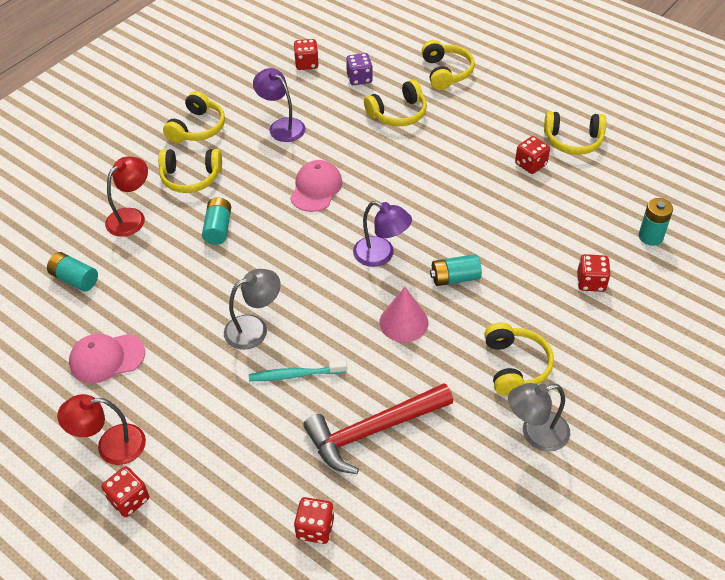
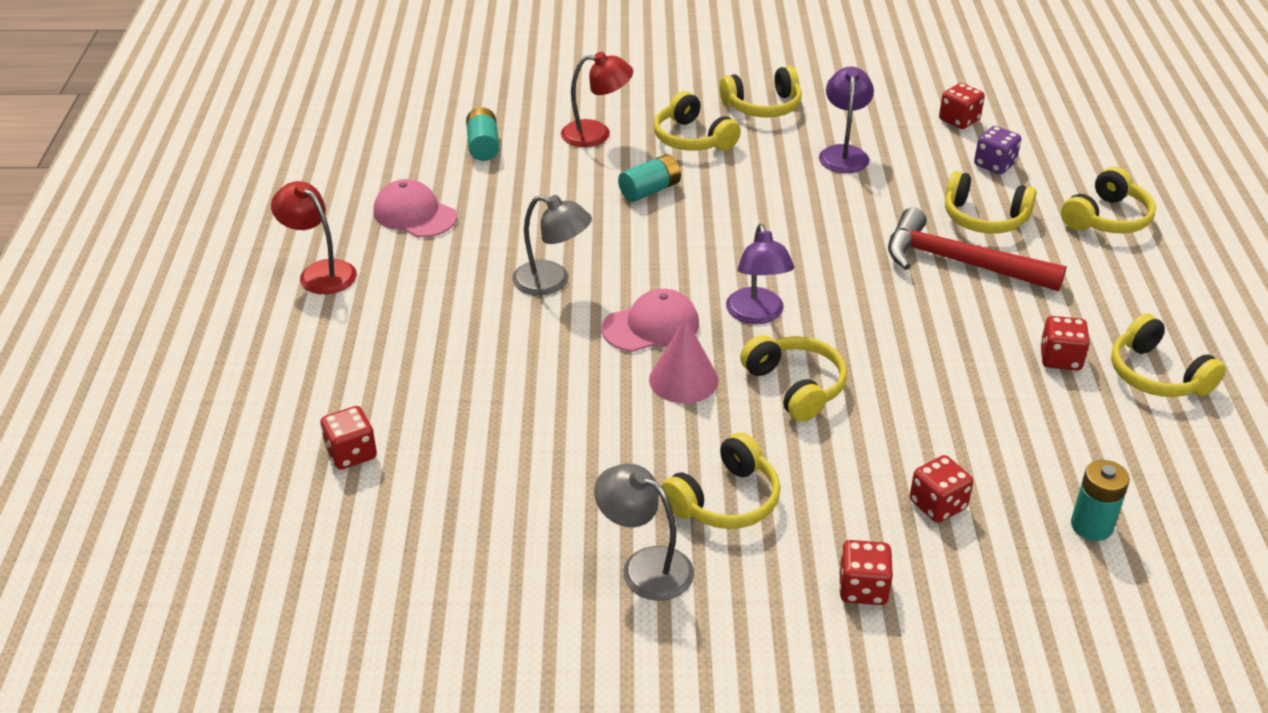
camera: 50 degrees right, 10 degrees down
(129, 499) = (273, 315): red dice -> red dice (863, 588)
(295, 375) = (524, 340): turquoise toothbrush -> none
(316, 188) = (789, 221): pink cap -> pink cap (651, 326)
(373, 431) = (512, 432): red hammer -> red hammer (960, 262)
(455, 278) = (796, 386): turquoise battery -> yellow headphones

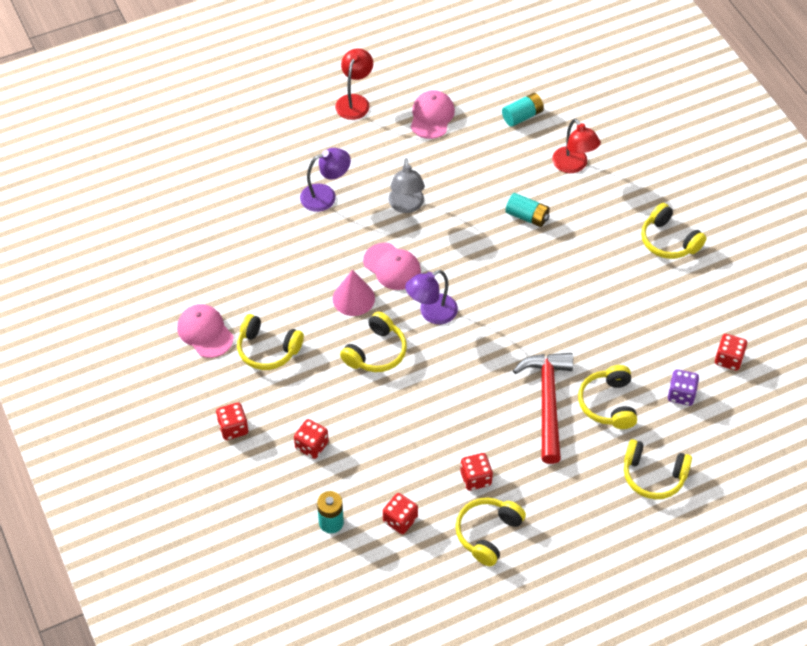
camera: 65 degrees right, 15 degrees up
(351, 453) = (223, 183): red dice -> red dice (400, 520)
(645, 566) = (205, 332): grey lamp -> pink cap
(692, 139) = (601, 217): yellow headphones -> none
(843, 153) = (638, 304): purple lamp -> purple lamp (325, 196)

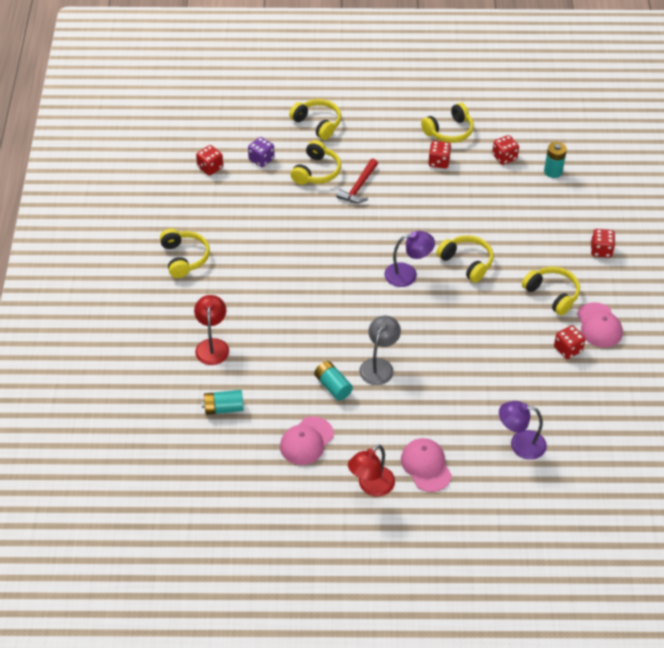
camera: 155 degrees left, 5 degrees down
(311, 445) = (546, 219): red dice -> red dice (568, 349)
(325, 196) = (446, 402): purple lamp -> purple lamp (520, 444)
(353, 298) = (464, 307): pink cone -> none
(376, 352) = (467, 262): yellow headphones -> yellow headphones turned 75 degrees clockwise
(392, 267) = (420, 320): pink cap -> pink cap (426, 466)
(527, 216) = (282, 318): turquoise battery -> turquoise battery (333, 386)
(547, 402) = (359, 187): red hammer -> red hammer, size x0.63

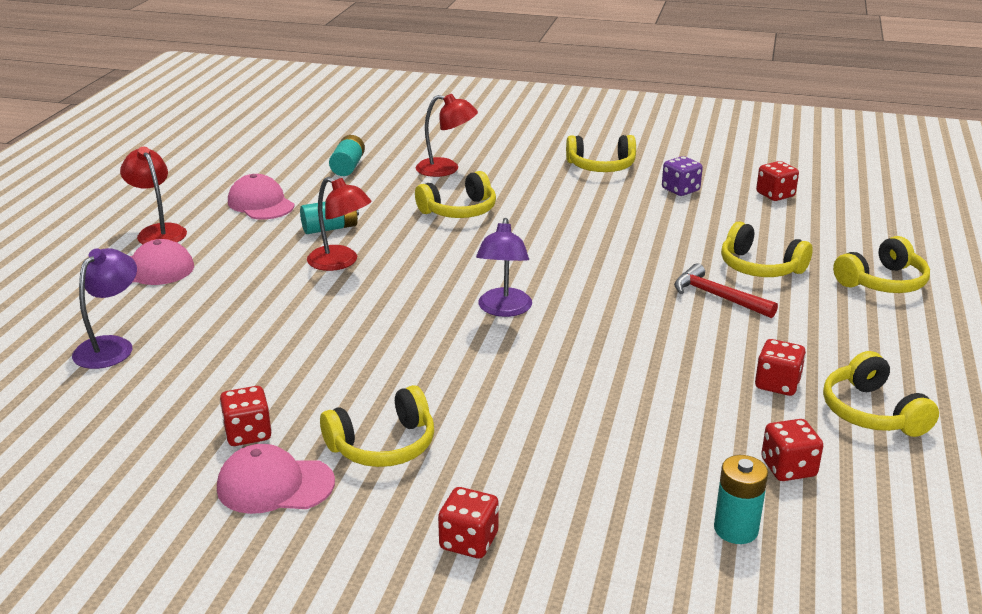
camera: 105 degrees right, 20 degrees down
(261, 159) = (791, 230): purple dice -> purple dice (680, 190)
(379, 366) = (340, 262): grey lamp -> red lamp
(467, 262) = (505, 368): yellow headphones -> yellow headphones (459, 211)

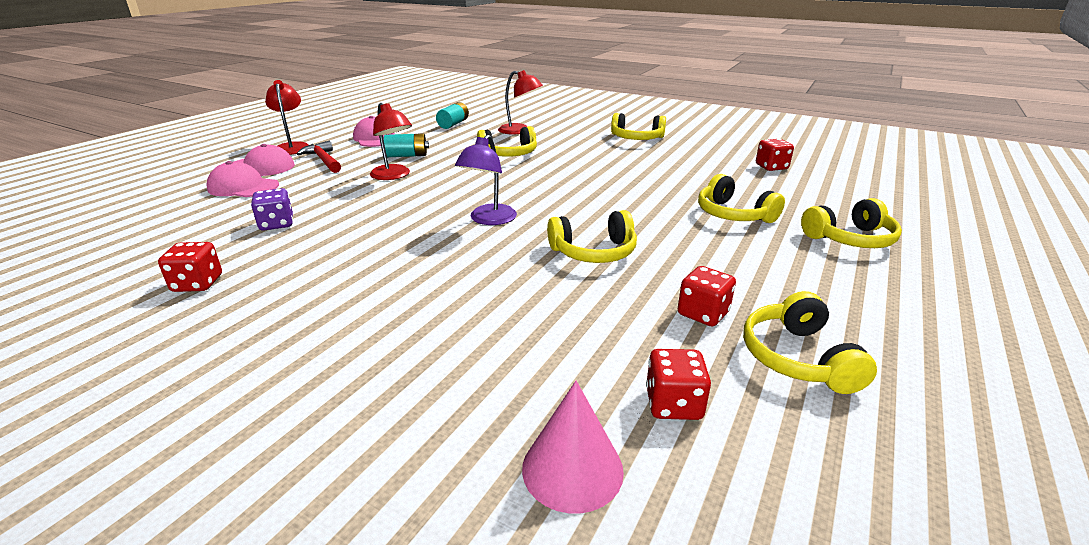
camera: 15 degrees right, 0 degrees up
(111, 346) = (178, 209): purple lamp -> none
(275, 485) = (168, 330): pink cap -> pink cap (243, 187)
(383, 445) = (292, 311): yellow headphones -> yellow headphones (594, 252)
(469, 541) = (277, 421): red dice -> none
(680, 190) = (691, 157): purple dice -> purple dice (276, 224)
(718, 297) = (682, 232): red hammer -> red hammer (324, 160)
(736, 529) = (572, 469): turquoise battery -> pink cone

